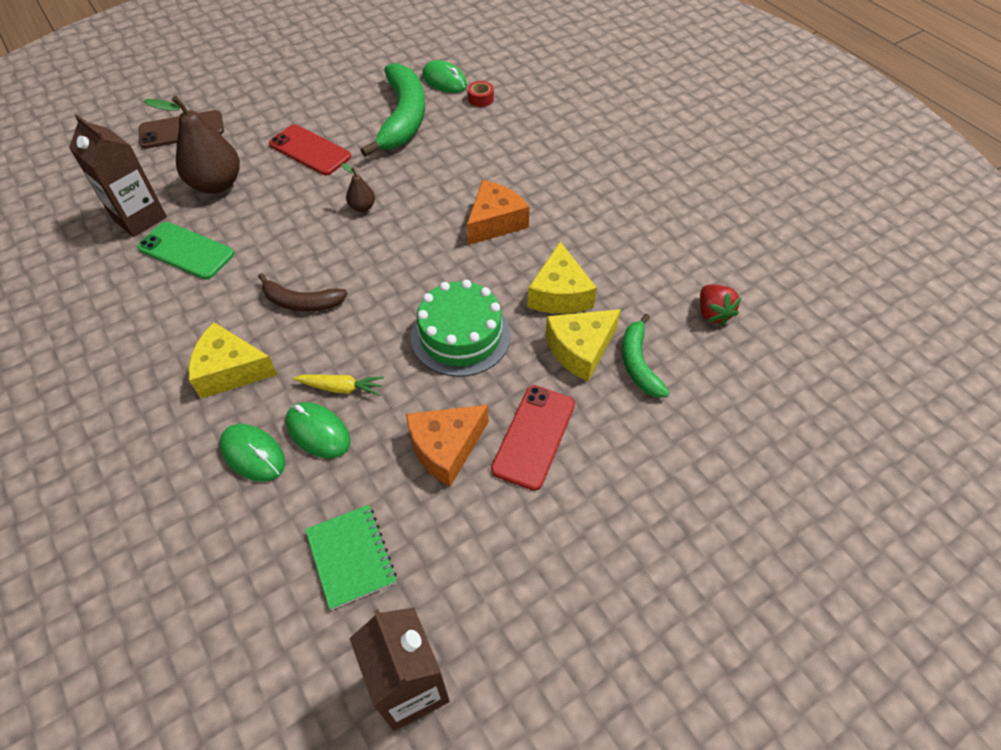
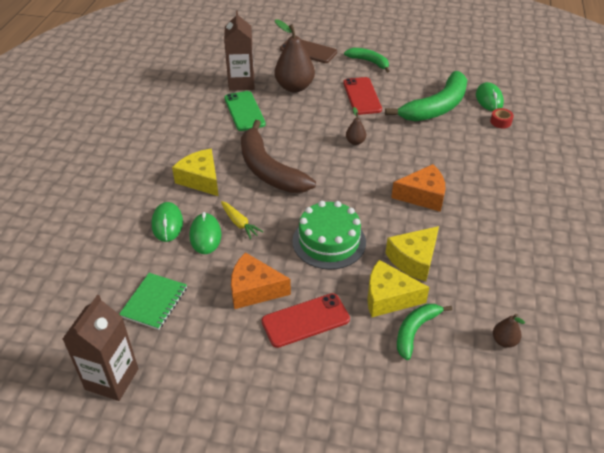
camera: 45 degrees right, 10 degrees down
(273, 105) = (369, 62): none -> green banana
(301, 302) = (268, 170): brown banana -> brown banana, size x1.82
(713, 313) = (504, 341): red strawberry -> brown pear

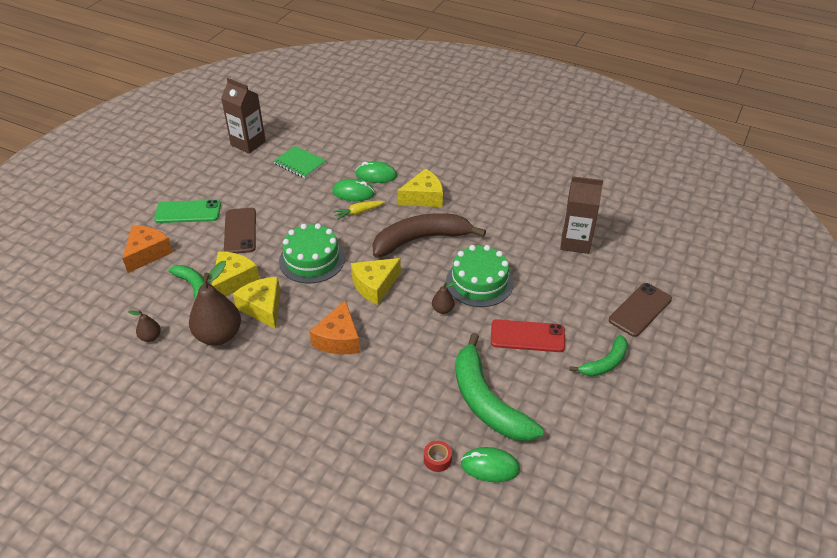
camera: 105 degrees right, 0 degrees up
(244, 111) = (521, 237): green phone -> green phone (188, 212)
(254, 289) = (284, 210): orange cheese -> orange cheese (147, 253)
(294, 87) = (558, 282): brown pear -> brown pear (219, 335)
(305, 320) = (240, 231): red phone -> brown phone
(312, 127) = (479, 282): none -> green cake
(346, 187) = (375, 286): none -> yellow cheese

